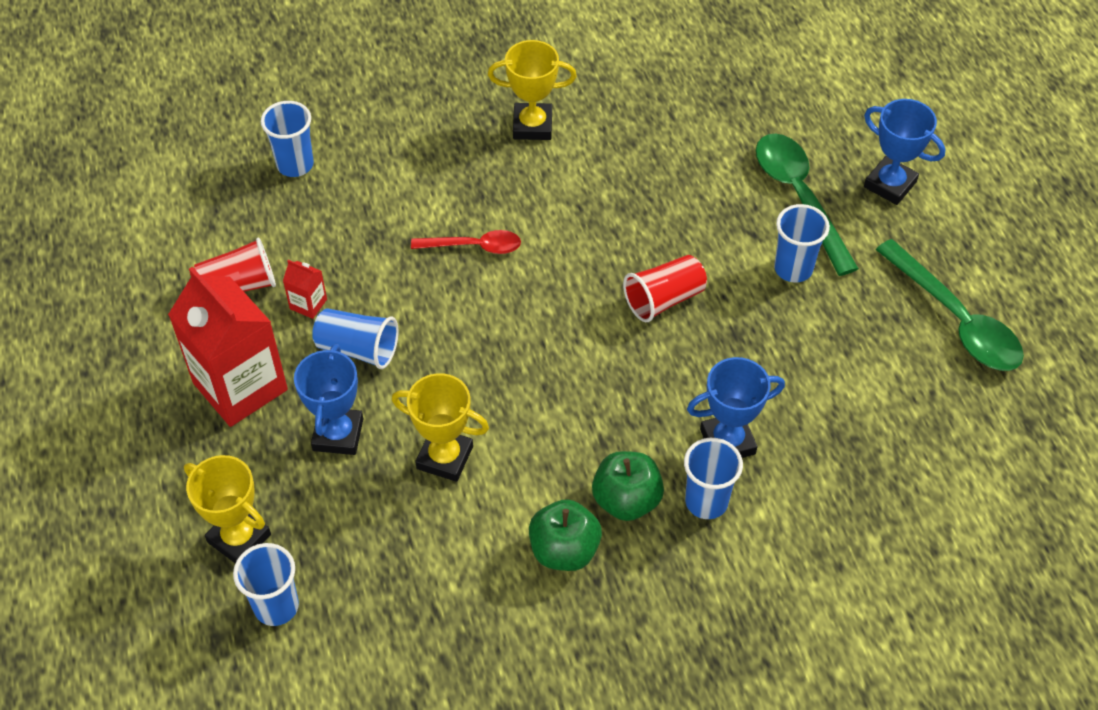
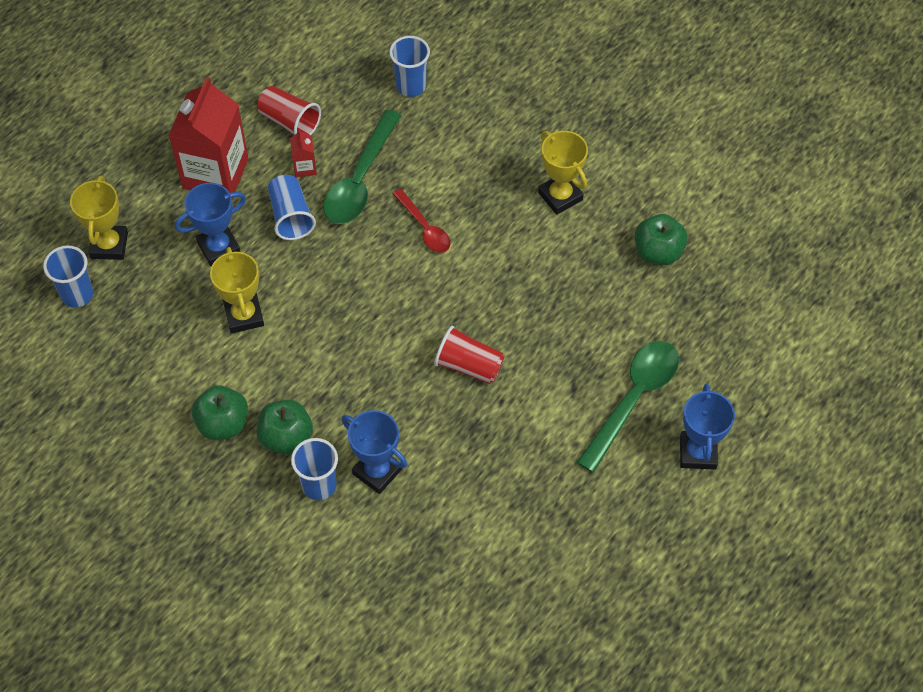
camera: 55 degrees right, 5 degrees up
(656, 93) = (658, 252): none -> green apple
(793, 268) = (562, 431): blue cup -> none
(956, 320) = (599, 563): green spoon -> green spoon (360, 180)

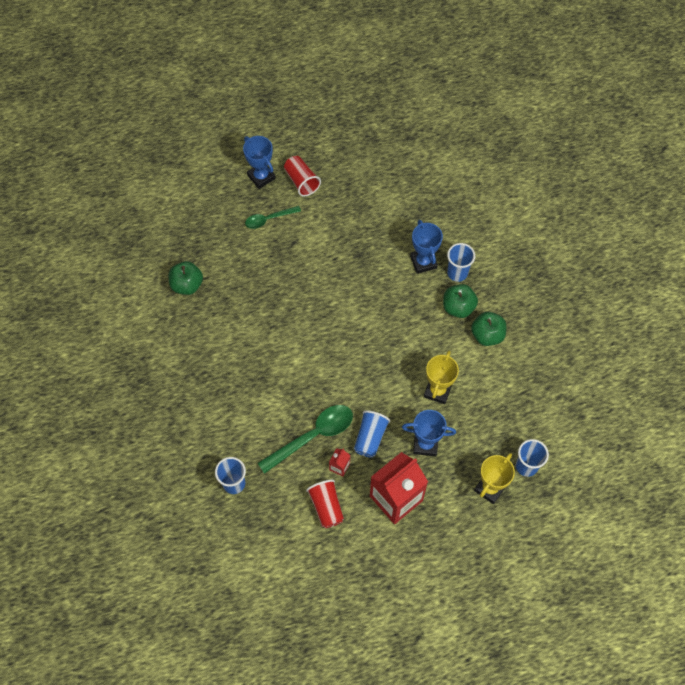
camera: 145 degrees left, 5 degrees up
(425, 228) = (299, 380): red spoon -> none
(469, 365) = (336, 286): red cup -> red cup (301, 181)
(560, 196) = (209, 351): yellow trophy -> none
(634, 398) = (268, 219): green spoon -> green spoon, size x0.59
(698, 452) = (261, 177): blue trophy -> blue trophy turned 75 degrees counterclockwise

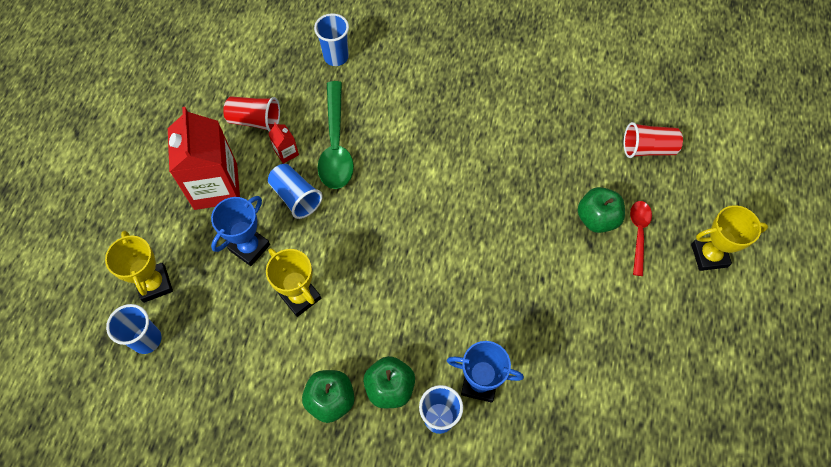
camera: 120 degrees right, 0 degrees up
(187, 285) = (589, 112): green apple -> green apple (597, 218)
(261, 177) = (709, 255): blue trophy -> yellow trophy
(268, 219) = (638, 233): green spoon -> red spoon
(301, 181) = (680, 299): red cup -> red cup (647, 149)

